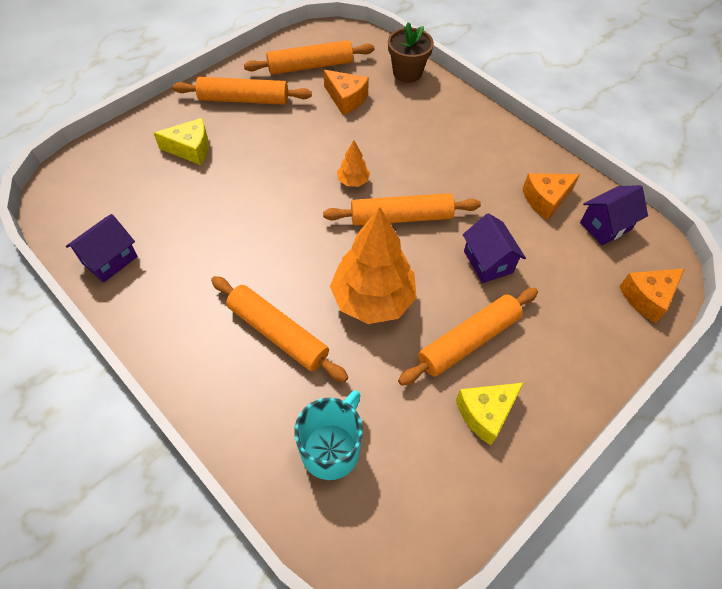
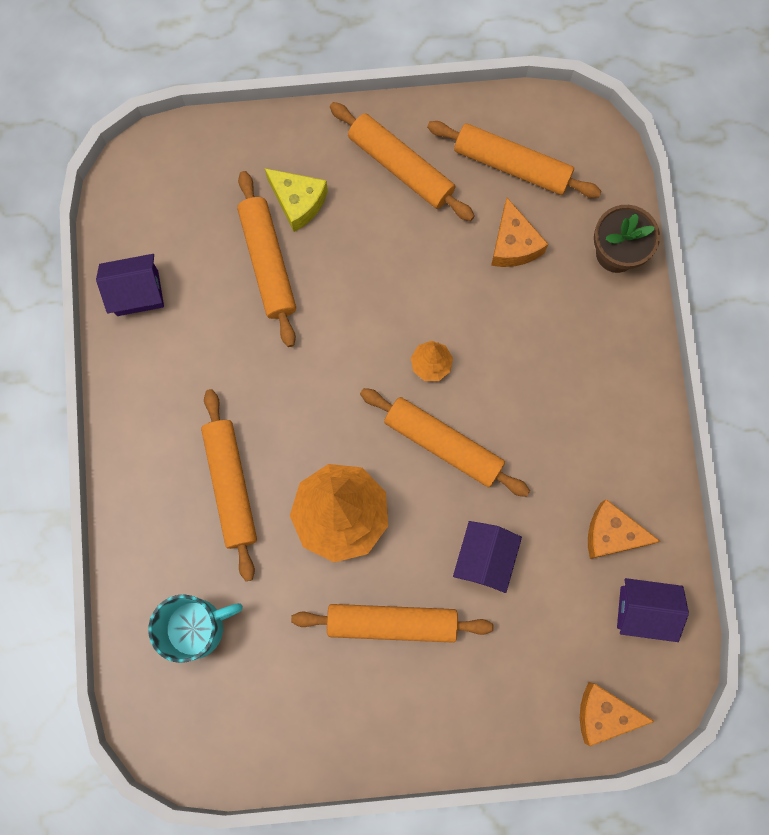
camera: 40 degrees right, 20 degrees up
(196, 190) = (268, 262): none -> orange rolling pin
(485, 413) = (346, 699): yellow cheese -> none

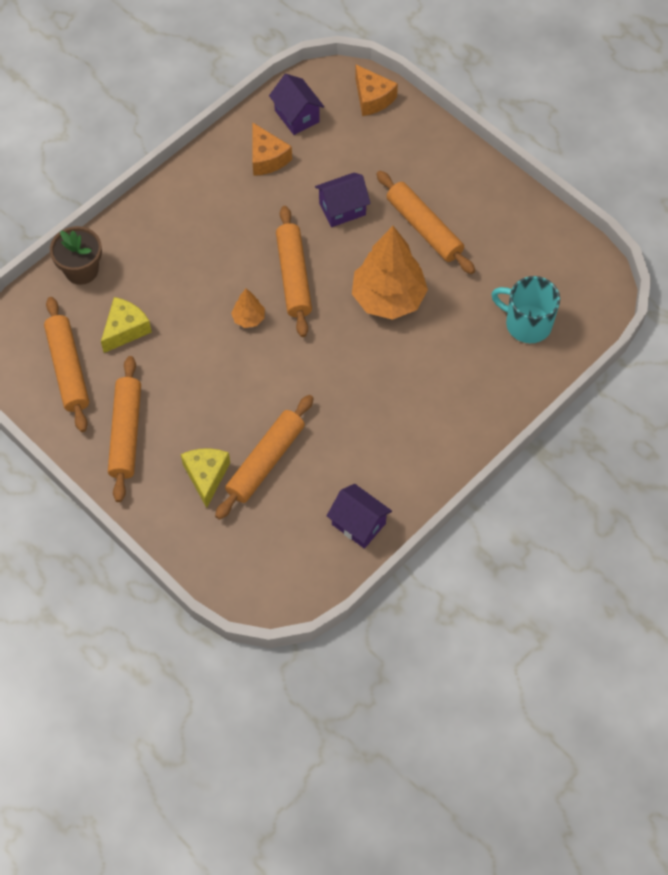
camera: 130 degrees left, 15 degrees down
(230, 486) = (428, 370): orange rolling pin -> none
(513, 244) = (125, 329): orange cheese -> yellow cheese

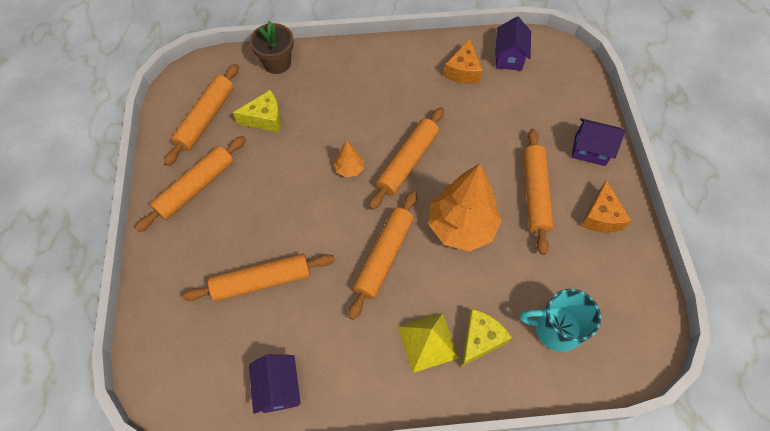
camera: 40 degrees right, 0 degrees up
(206, 476) = (213, 259): yellow cheese -> yellow cheese (480, 339)
(342, 209) = (485, 139): purple house -> purple house (590, 150)
(347, 368) = (384, 256): none -> orange rolling pin
(372, 98) = (575, 78): orange cheese -> orange cheese (601, 216)
(440, 405) = (427, 342): none -> yellow pyramid
(527, 323) = (556, 328): turquoise mug -> turquoise mug turned 60 degrees counterclockwise

